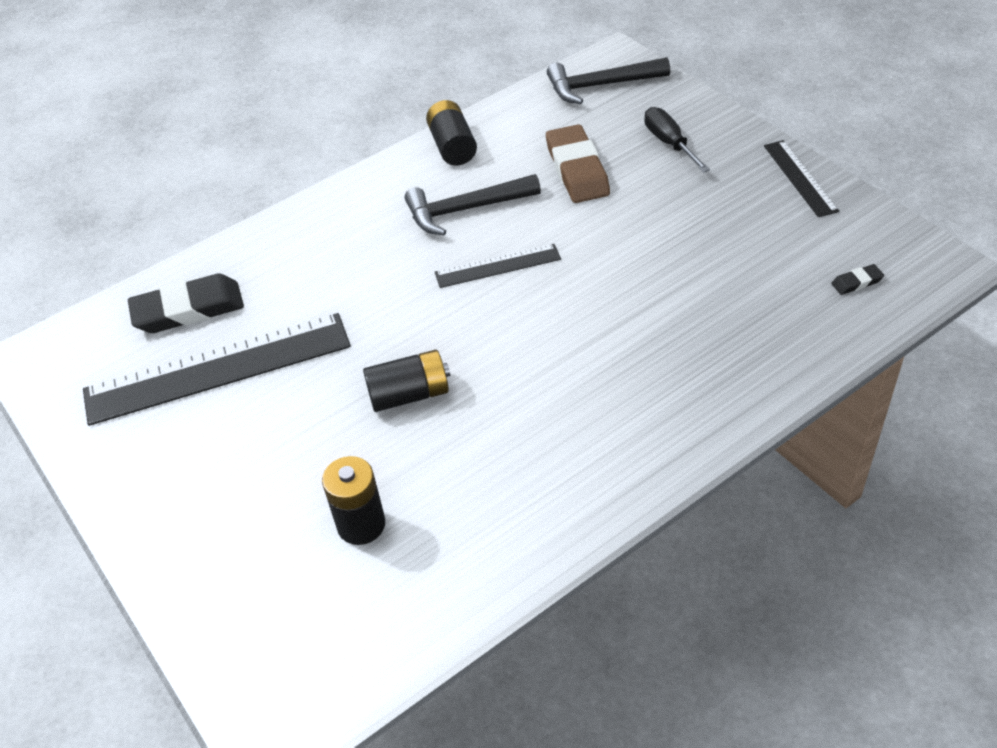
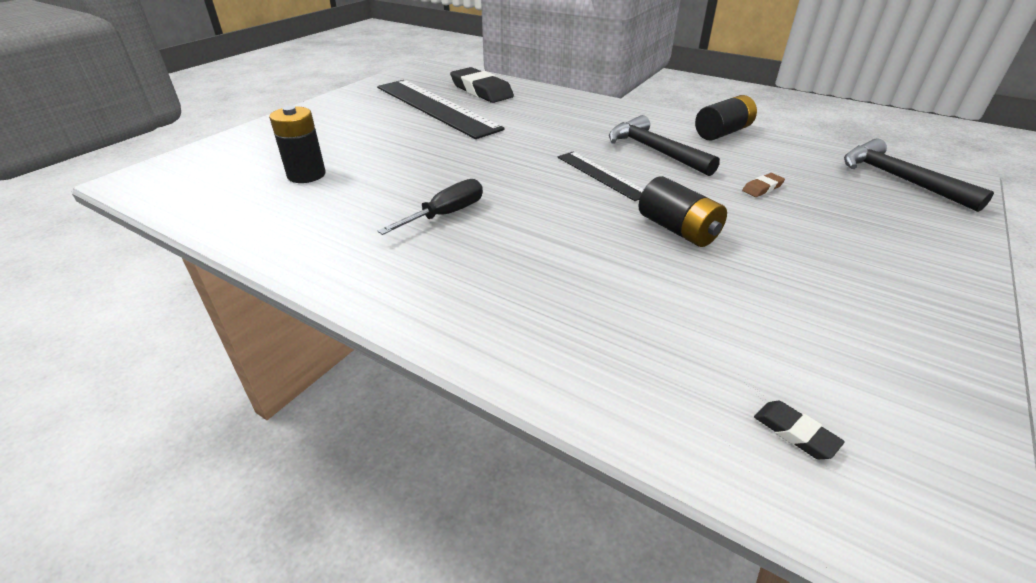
camera: 65 degrees right, 10 degrees down
(409, 394) = (438, 167): black battery -> black battery (678, 229)
(577, 170) = (762, 188): brown eraser -> brown eraser, size x0.44
(669, 143) = (870, 231): black screwdriver -> black screwdriver (446, 214)
(800, 178) = (944, 341): black ruler -> none

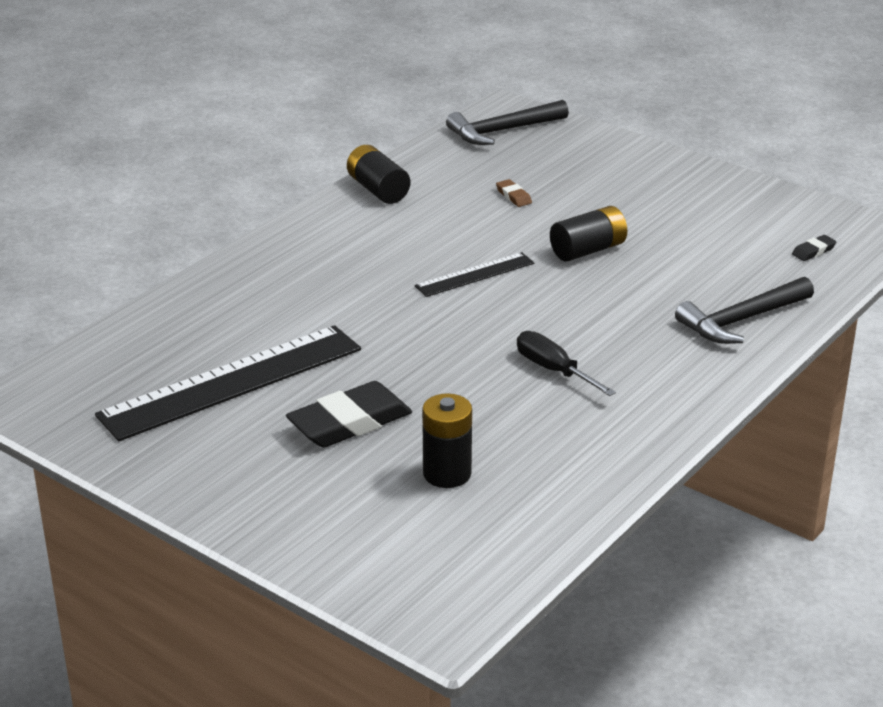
camera: 85 degrees left, 5 degrees down
(481, 90) = (171, 342): black eraser -> black eraser (350, 422)
(655, 151) = (419, 236): black hammer -> black hammer (741, 320)

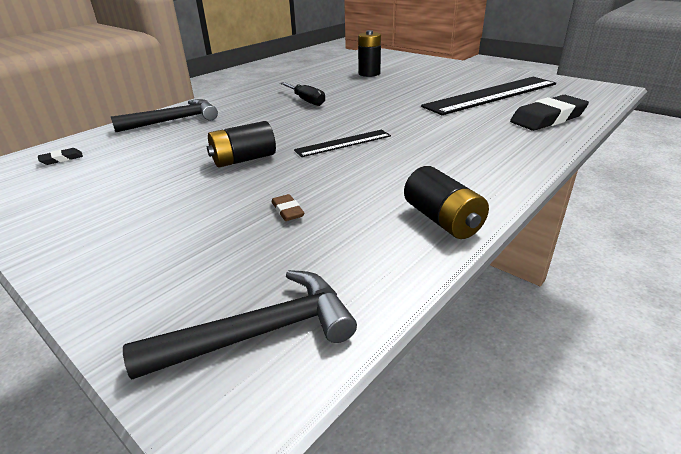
camera: 175 degrees left, 0 degrees up
(350, 422) = (418, 84): black eraser -> black eraser (547, 118)

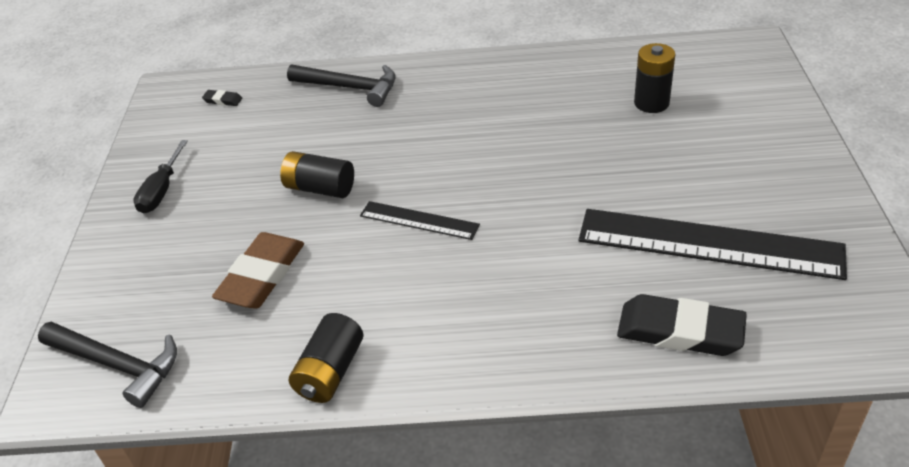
camera: 50 degrees right, 10 degrees up
(287, 211) = (262, 275): brown eraser -> brown eraser, size x2.30
(306, 101) = (497, 123): black screwdriver -> black screwdriver (161, 191)

